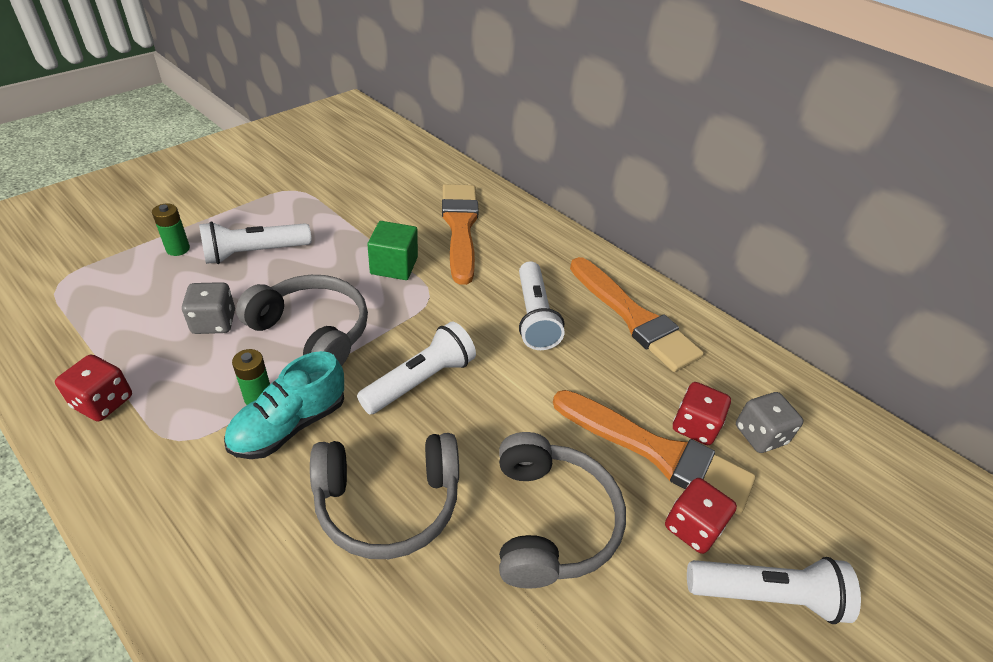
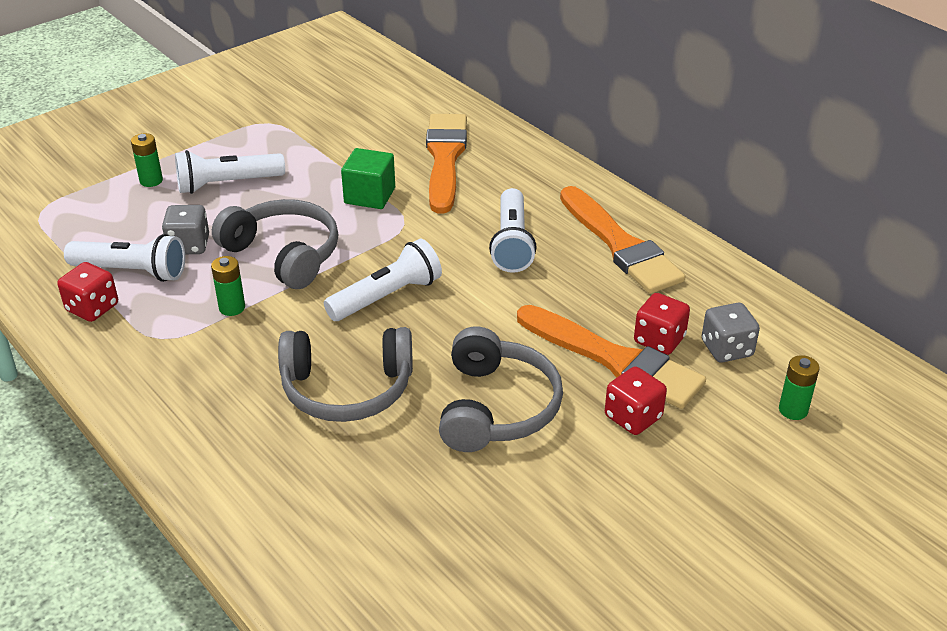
camera: 10 degrees right, 5 degrees down
(289, 425) = (260, 329): turquoise shoe -> none
(766, 595) = (690, 468): white flashlight -> white flashlight (132, 271)
(844, 510) = (793, 410): none -> green battery

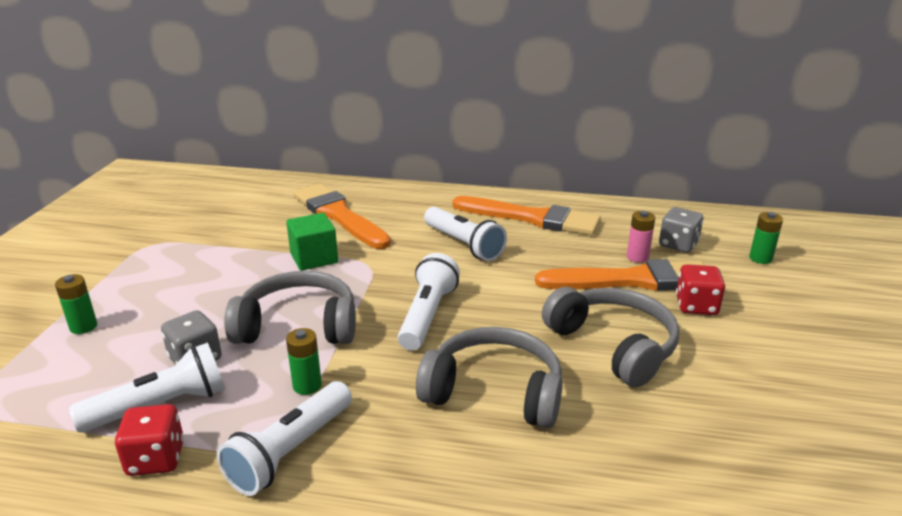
camera: 40 degrees left, 10 degrees down
(227, 184) = (171, 299): white flashlight -> white flashlight (290, 451)
(347, 388) = (494, 392): grey headphones -> grey headphones turned 120 degrees counterclockwise
(659, 340) = (637, 257): red dice -> pink battery

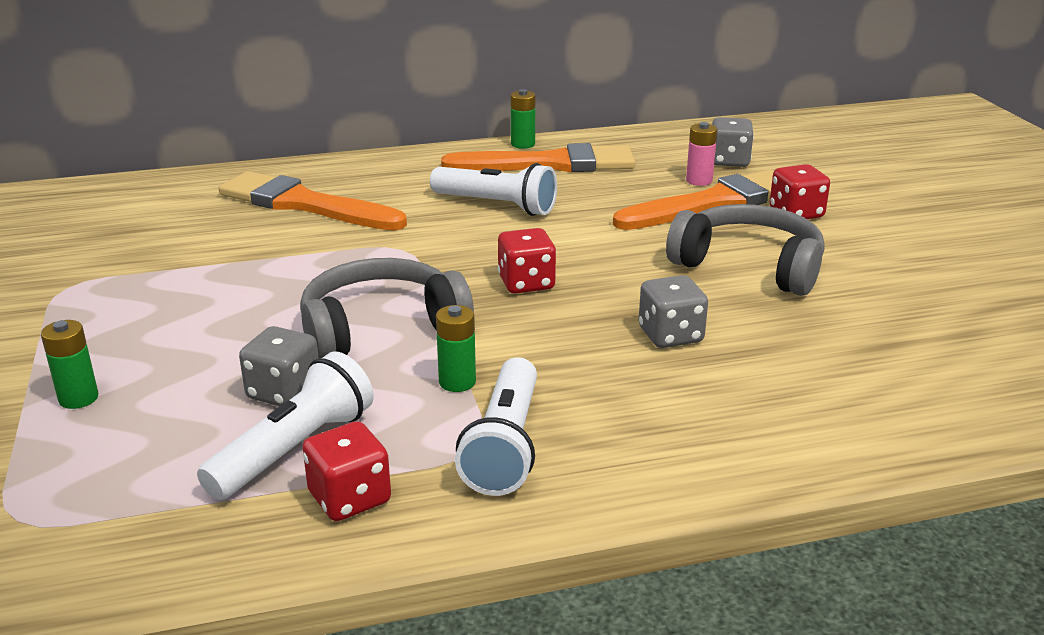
camera: 25 degrees left, 0 degrees up
(314, 258) = (323, 256): green cube -> none
(427, 315) = (526, 283): white flashlight -> red dice
(494, 392) = (670, 335): grey headphones -> grey dice
(760, 258) = (818, 158): green battery -> green battery (522, 144)

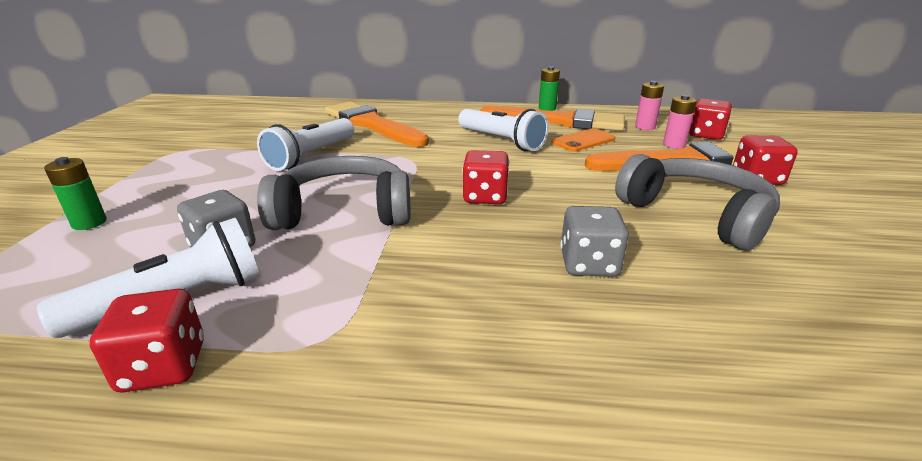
camera: 20 degrees right, 0 degrees up
(457, 382) = (363, 268): green battery -> none
(505, 445) = (352, 345): white flashlight -> white flashlight (311, 156)
(594, 190) = (583, 141): none -> orange phone
(657, 158) = (645, 127): none -> pink battery
(729, 161) = (705, 135): grey dice -> red dice

